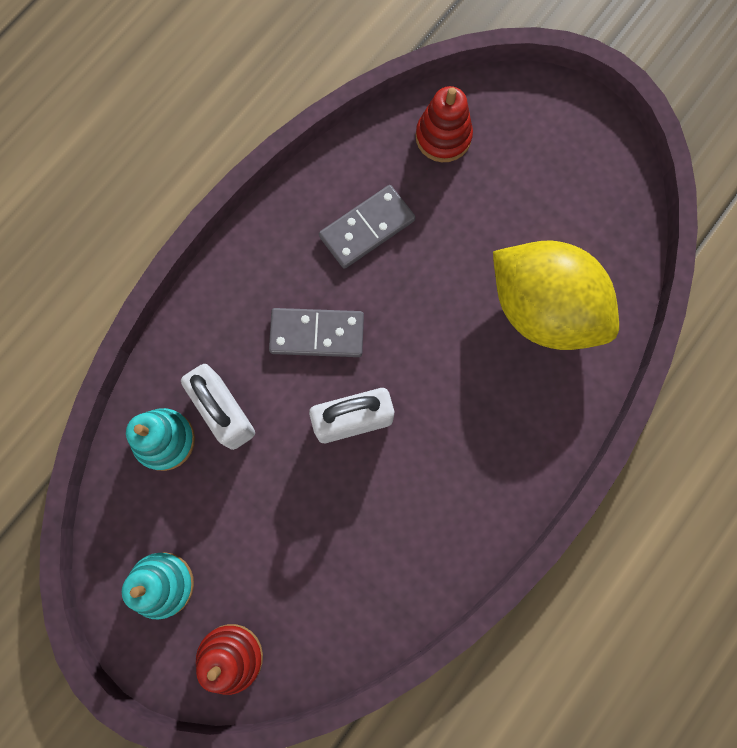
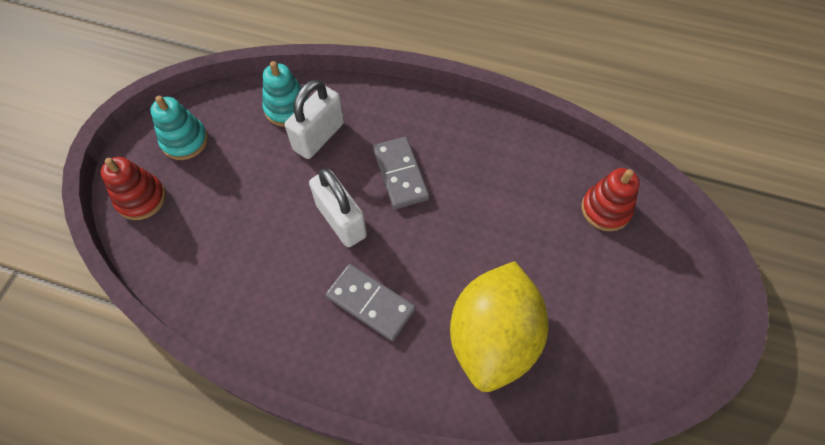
camera: 70 degrees right, 15 degrees down
(367, 228) = (500, 180): grey domino -> grey domino (371, 303)

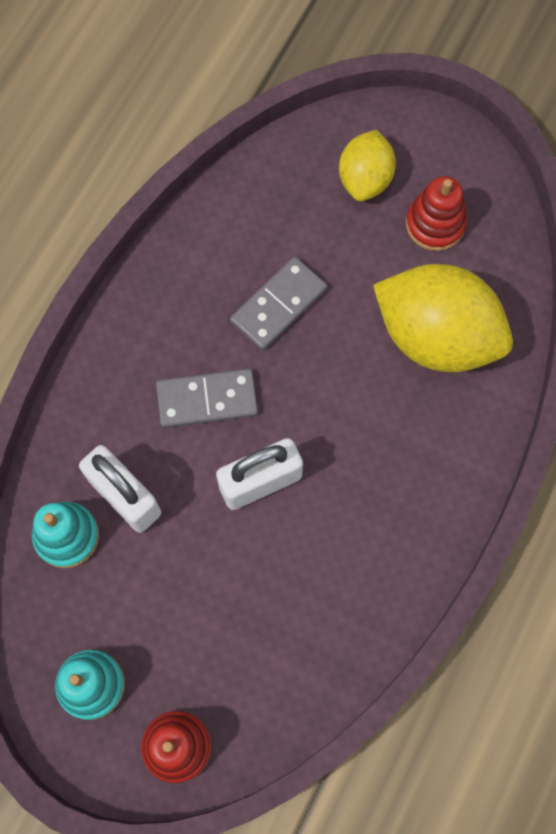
camera: 80 degrees left, 10 degrees up
(371, 303) = (376, 461): grey domino -> grey domino (278, 305)
(605, 209) = (302, 178): red stacking toy -> red stacking toy (435, 224)
(622, 258) = (365, 179): none -> yellow lemon

